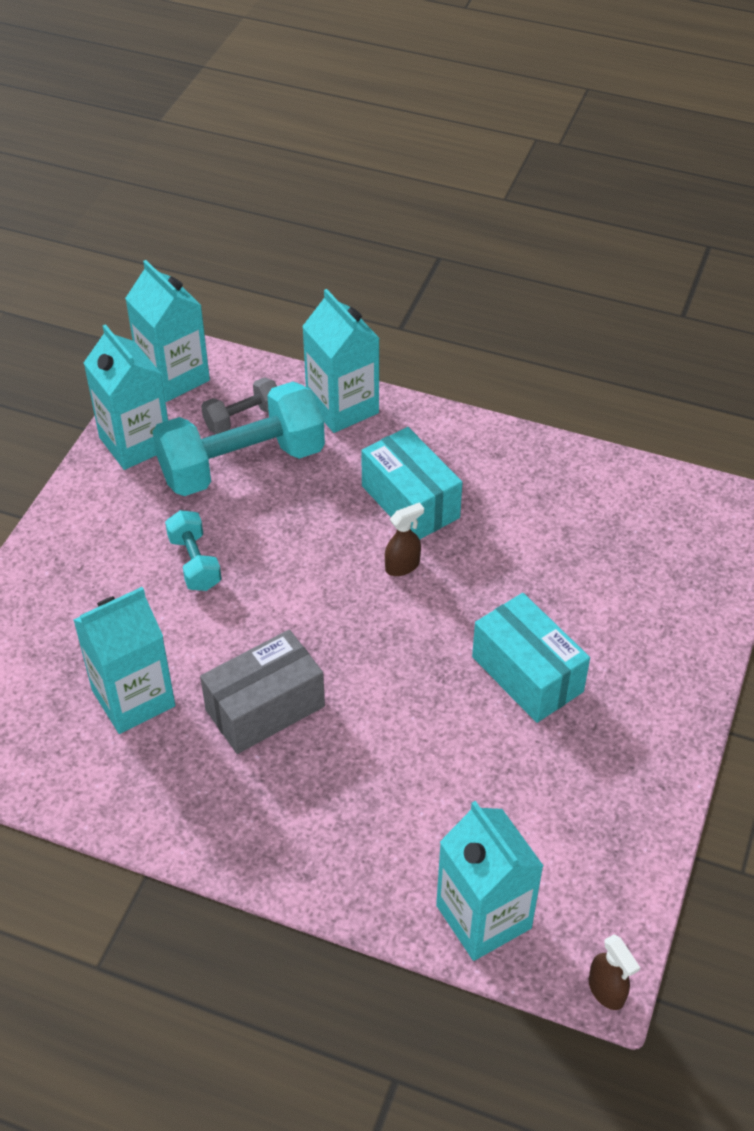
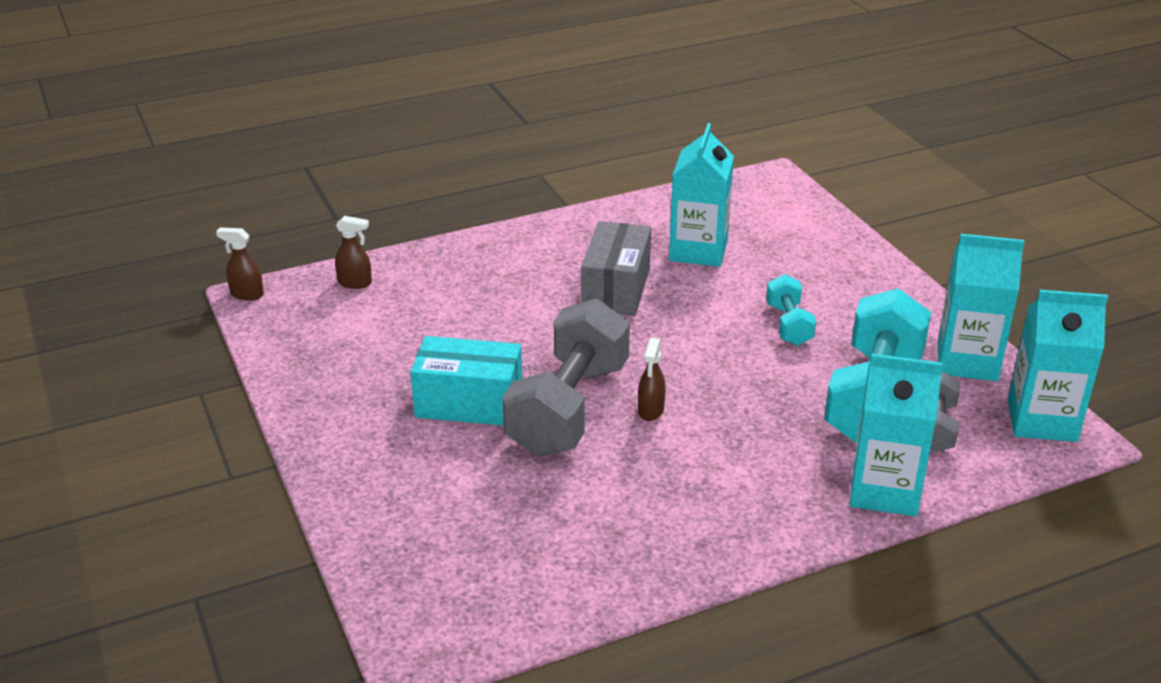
camera: 135 degrees right, 15 degrees down
(195, 563) = (788, 325): turquoise dumbbell -> turquoise dumbbell turned 60 degrees clockwise
(410, 502) = (713, 456): turquoise box -> none
(458, 612) = (568, 408): none -> grey dumbbell
(483, 917) = (355, 283): turquoise carton -> brown spray bottle

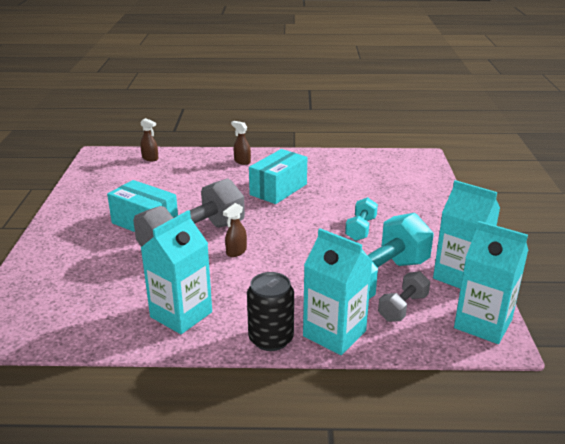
camera: 25 degrees right, 5 degrees down
(246, 294) = (96, 152): brown spray bottle -> brown spray bottle (242, 161)
(616, 289) = (278, 189): grey box -> turquoise box
(698, 250) = (343, 181): turquoise carton -> turquoise carton (181, 314)
(814, 523) = (271, 339): none -> black can

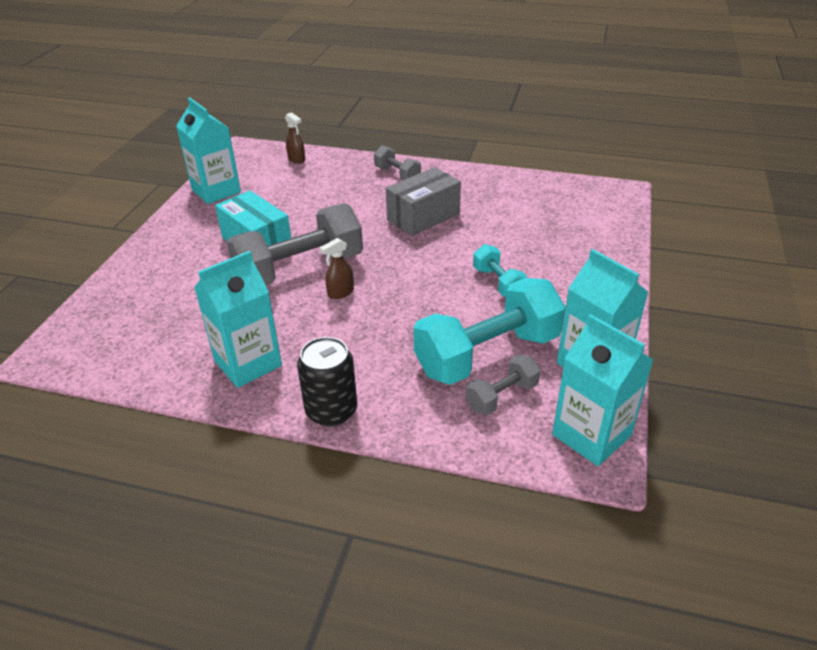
camera: 15 degrees right, 10 degrees up
(242, 161) = (397, 175): brown spray bottle -> grey dumbbell
(278, 189) = (423, 217): turquoise box -> grey box
(334, 334) = (405, 417): turquoise carton -> turquoise carton (216, 191)
(361, 229) = (498, 283): turquoise dumbbell -> turquoise dumbbell turned 60 degrees counterclockwise

